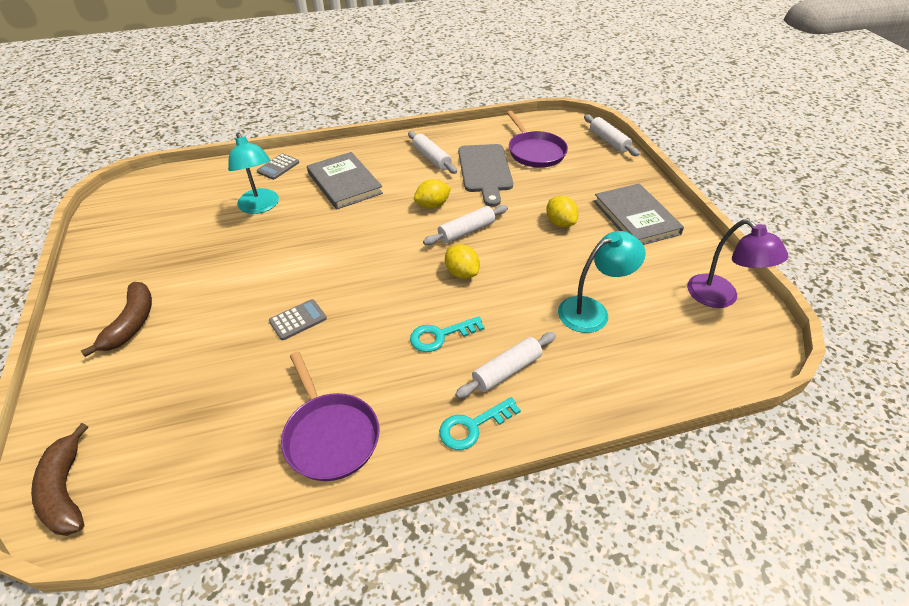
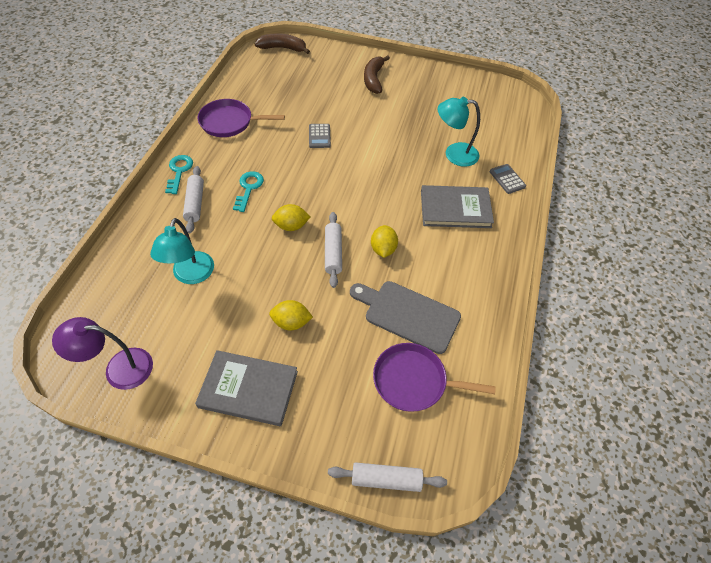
camera: 120 degrees right, 10 degrees up
(131, 323) = (373, 79): brown banana -> brown banana turned 60 degrees clockwise
(432, 158) = (457, 285): white rolling pin -> none

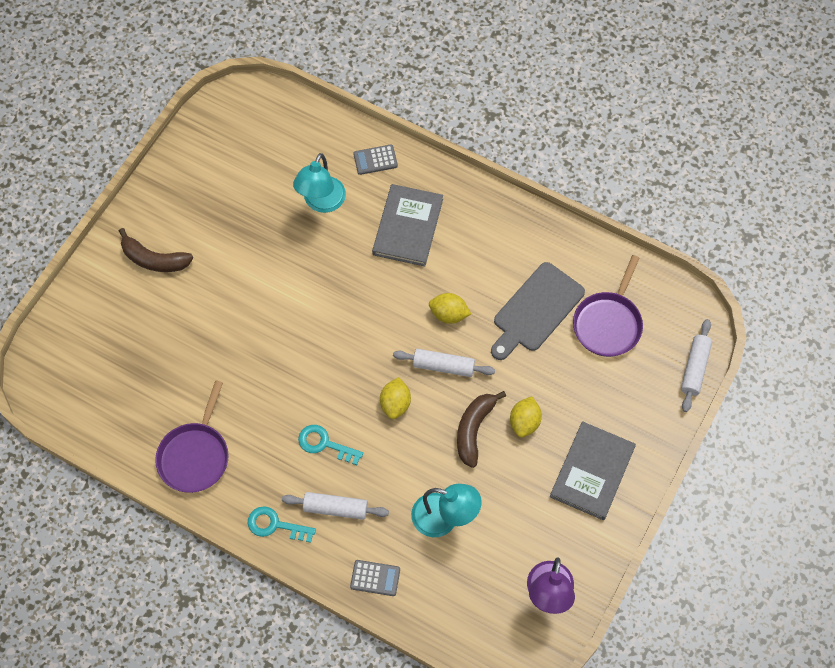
camera: 75 degrees left, 10 degrees up
(282, 48) = (46, 366): brown banana -> brown banana (474, 430)
(319, 136) = (251, 348): grey calculator -> grey calculator (375, 578)

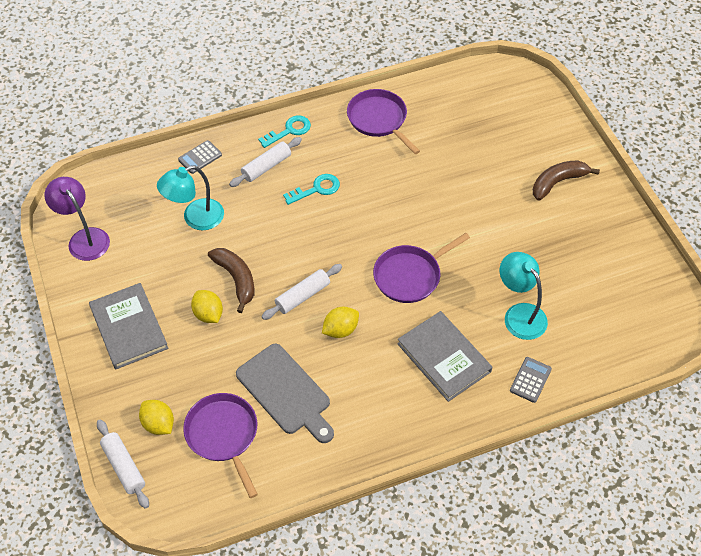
camera: 130 degrees right, 10 degrees down
(353, 302) = (410, 276): none -> purple pan
(395, 404) = (304, 247): yellow lemon -> yellow lemon (158, 424)
(536, 310) = (286, 392): grey cutting board -> grey cutting board turned 150 degrees clockwise

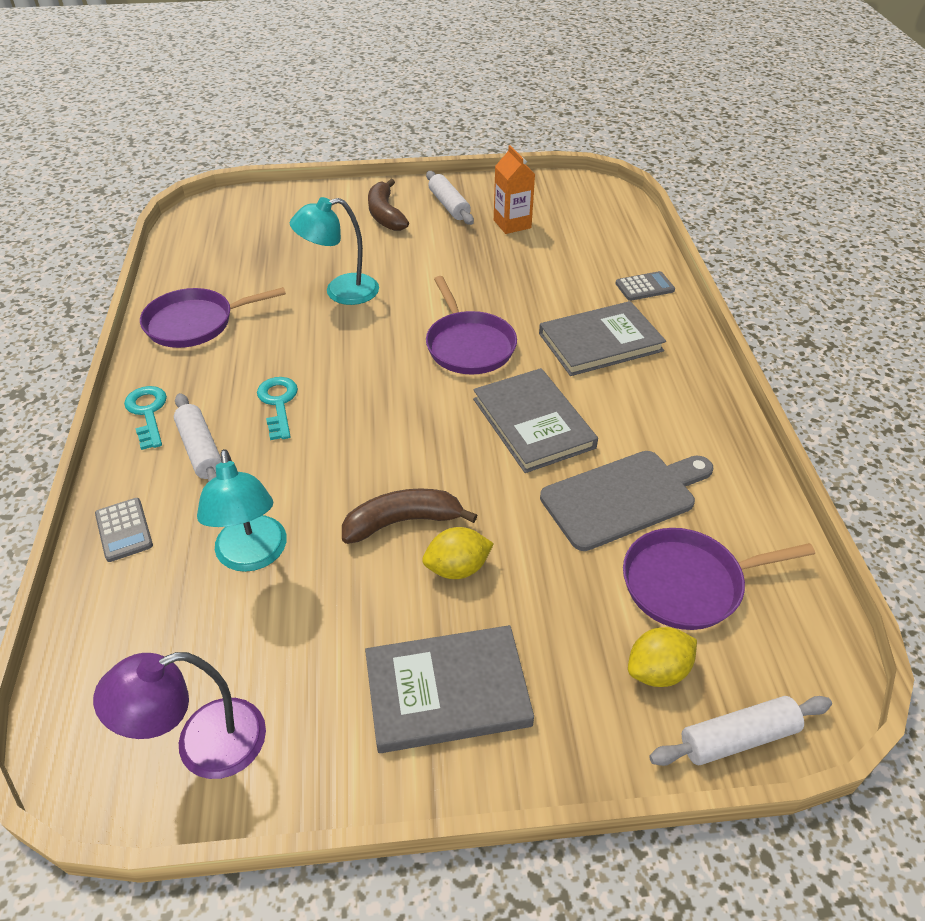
camera: 75 degrees left, 10 degrees down
(303, 296) = (463, 451): white rolling pin -> white rolling pin (449, 205)
(340, 330) = (533, 423): yellow lemon -> grey book
(519, 314) = (555, 276): turquoise lamp -> turquoise lamp (341, 292)
(530, 380) = (644, 287): grey calculator -> grey calculator turned 120 degrees clockwise
(584, 270) = (512, 224): none -> orange carton

